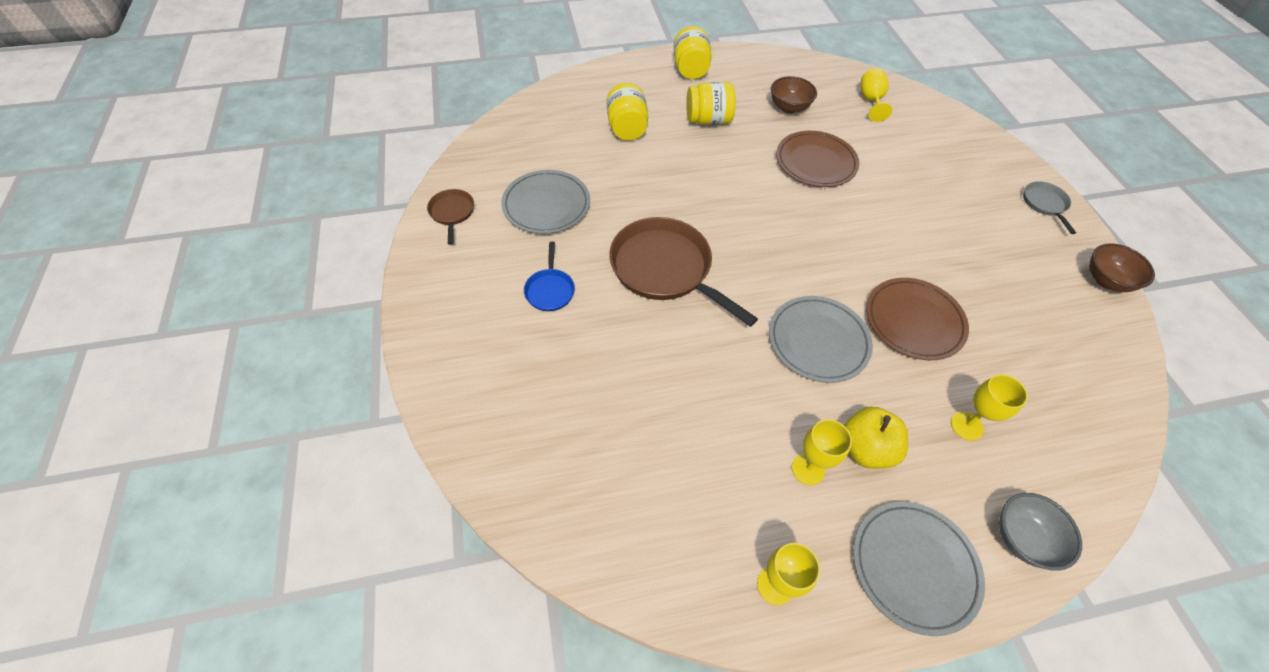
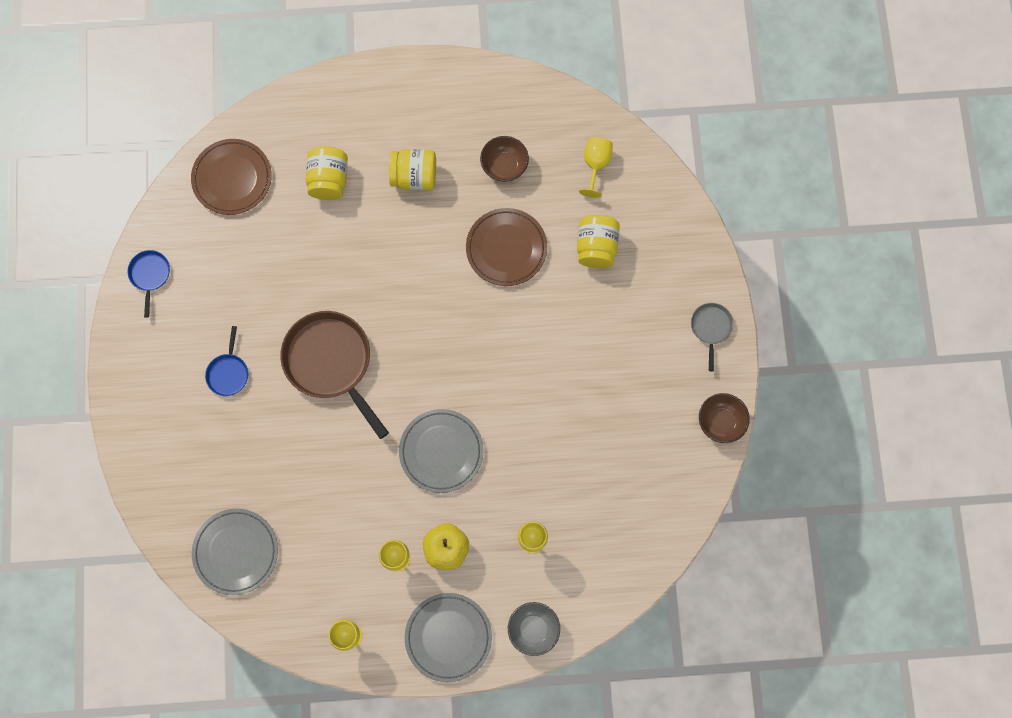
camera: 10 degrees right, 20 degrees up
(452, 213) = (150, 275): brown pan -> blue pan
(546, 205) = (236, 275): grey plate -> grey plate (236, 552)
(690, 69) = (414, 94): yellow jar -> yellow jar (596, 247)
(913, 321) = (529, 442): brown plate -> brown plate (232, 178)

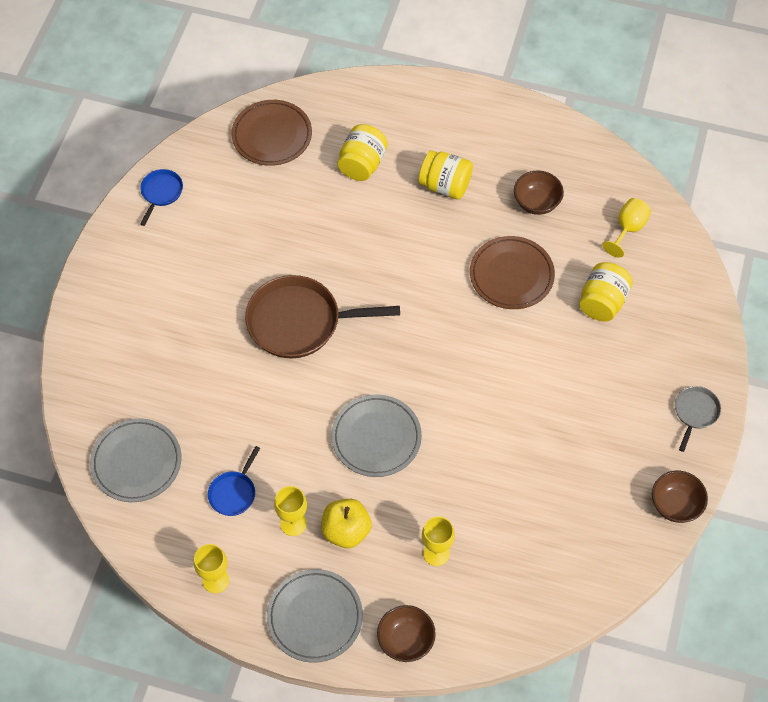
camera: 20 degrees right, 15 degrees down
(228, 373) = (198, 299): blue pan -> blue pan (233, 493)
(331, 362) = (300, 322): brown pan -> brown pan turned 75 degrees counterclockwise
(533, 629) = (406, 640): grey bowl -> brown bowl

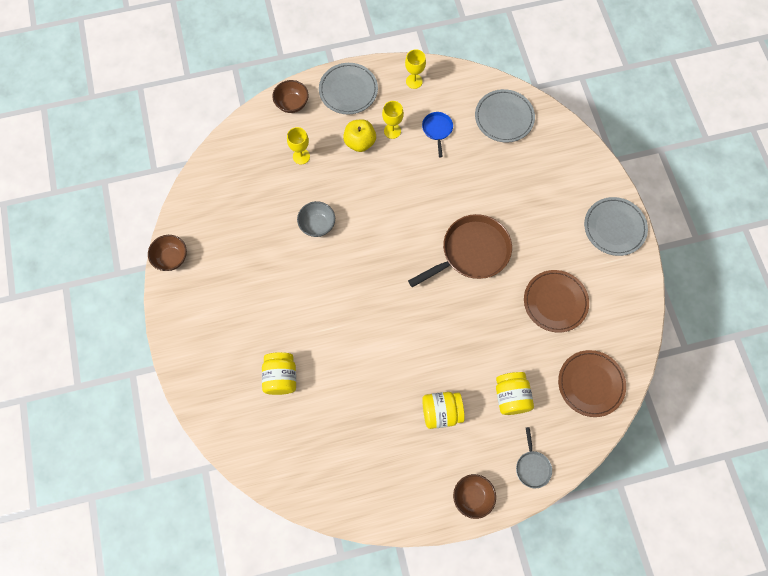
camera: 150 degrees right, 10 degrees up
(161, 193) = (629, 294): blue pan -> none
(376, 438) = (376, 204): grey plate -> grey plate (614, 228)
(466, 450) = (317, 225): none -> grey bowl
(511, 275) = (354, 363): brown plate -> brown plate (555, 302)
(536, 203) = (368, 435): brown bowl -> brown bowl (472, 497)
(628, 229) = (290, 450): yellow goblet -> none
(695, 413) = (182, 327): grey pan -> grey pan (532, 467)

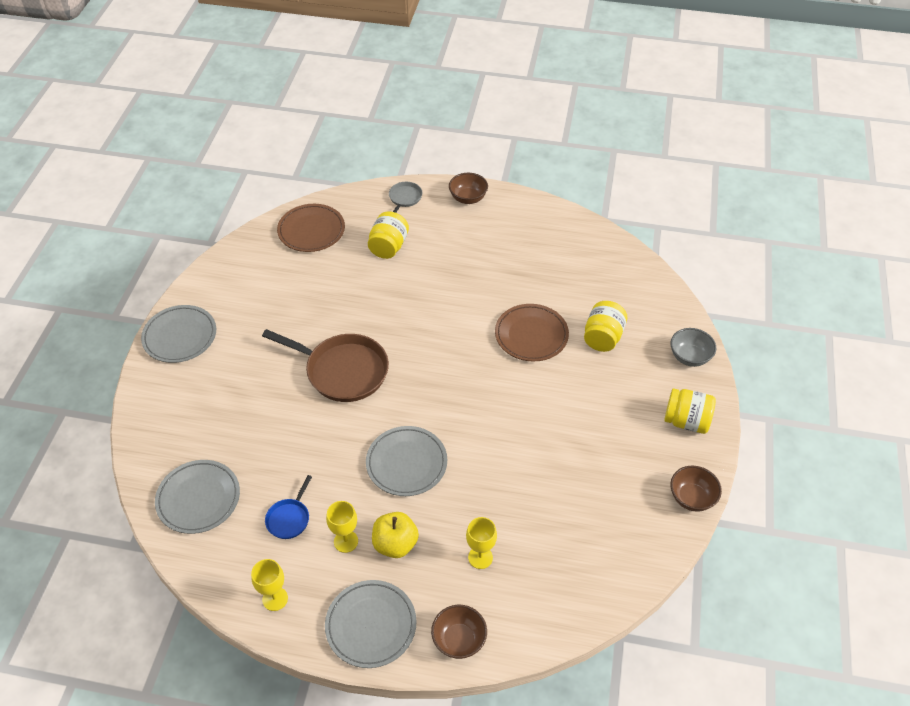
camera: 155 degrees left, 20 degrees down
(317, 225) = (498, 465): grey bowl -> grey bowl (689, 357)
(382, 199) = (406, 463): none -> grey plate
(441, 412) = (459, 258): yellow jar -> yellow jar (686, 421)
(471, 252) = (342, 371): brown pan -> brown pan turned 150 degrees counterclockwise
(555, 302) = (292, 298): brown plate -> brown plate (531, 335)

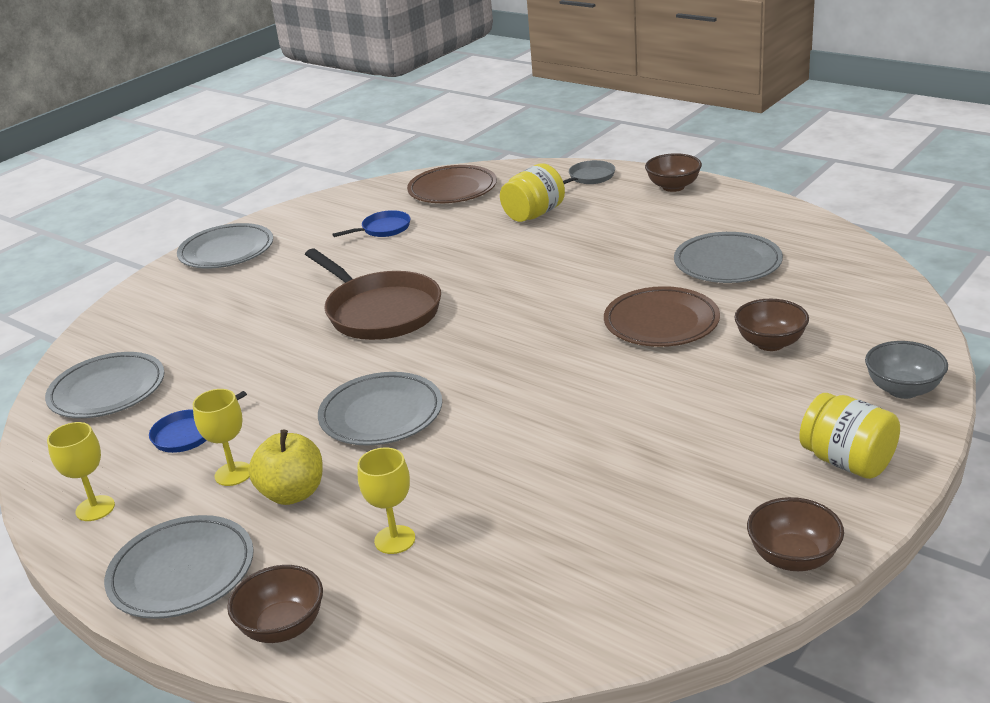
camera: 30 degrees right, 20 degrees down
(287, 285) = (383, 229): none -> blue pan
(542, 270) = (727, 263): none -> grey plate
(603, 337) = (770, 343): yellow jar -> brown bowl

